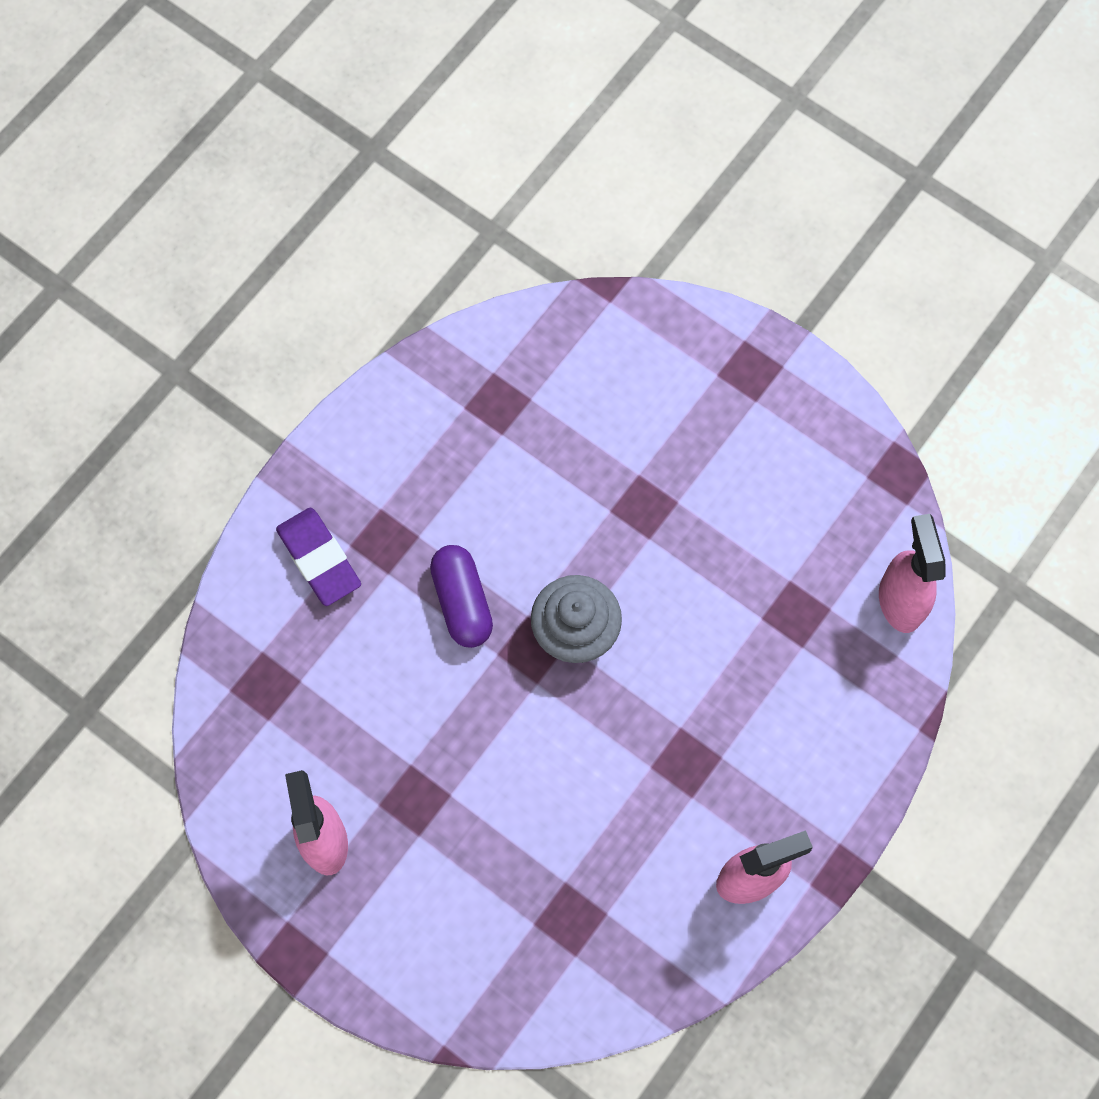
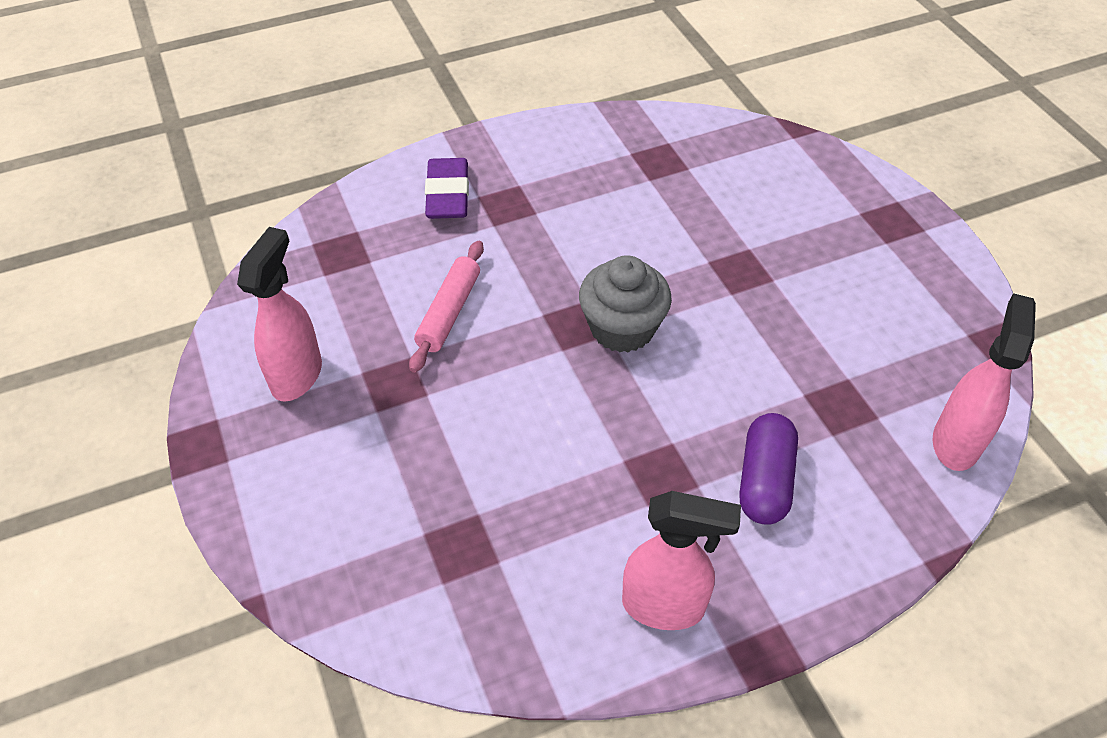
camera: 30 degrees right, 20 degrees down
(412, 699) = (449, 312): none -> pink rolling pin
(462, 602) = (539, 267): purple capsule -> purple capsule (765, 481)

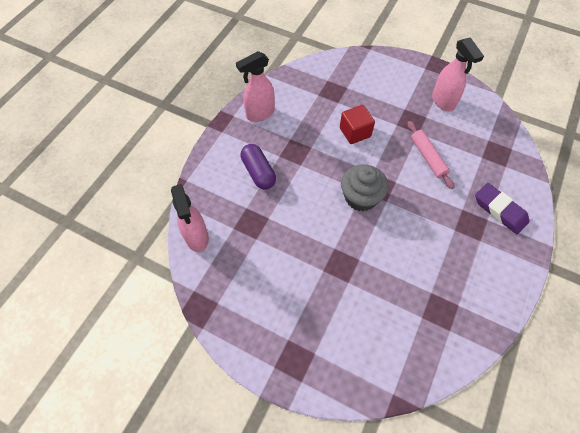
camera: 140 degrees right, 10 degrees up
(515, 431) = (355, 132): none -> red cube

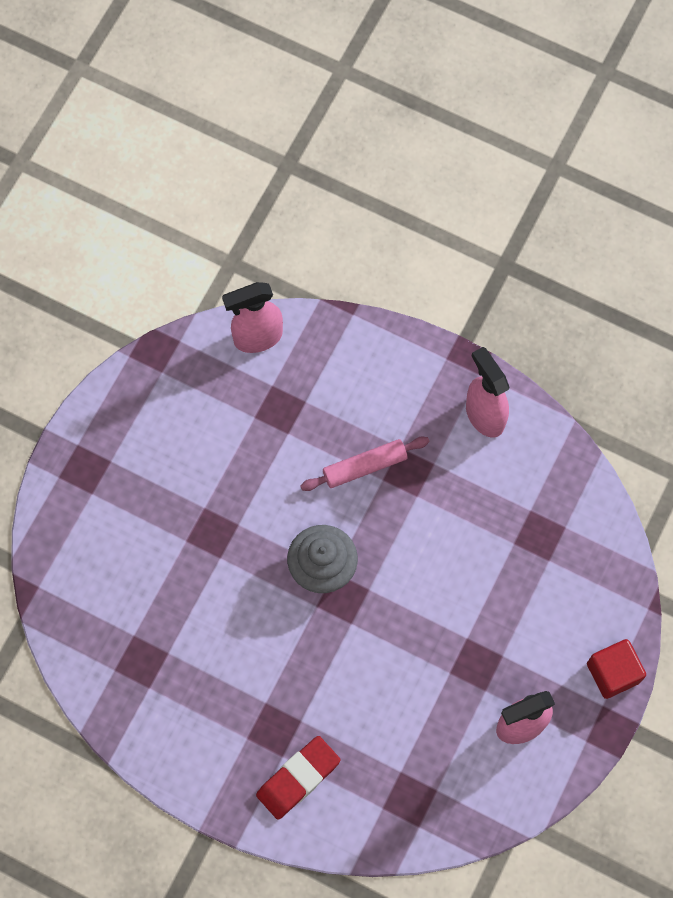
camera: 90 degrees right, 10 degrees up
(258, 172) = (368, 416): purple capsule -> none
(355, 132) = (448, 567): red cube -> red cube (613, 673)
(428, 157) = (398, 681): pink rolling pin -> pink rolling pin (365, 467)
(499, 210) = (298, 778): purple eraser -> red eraser

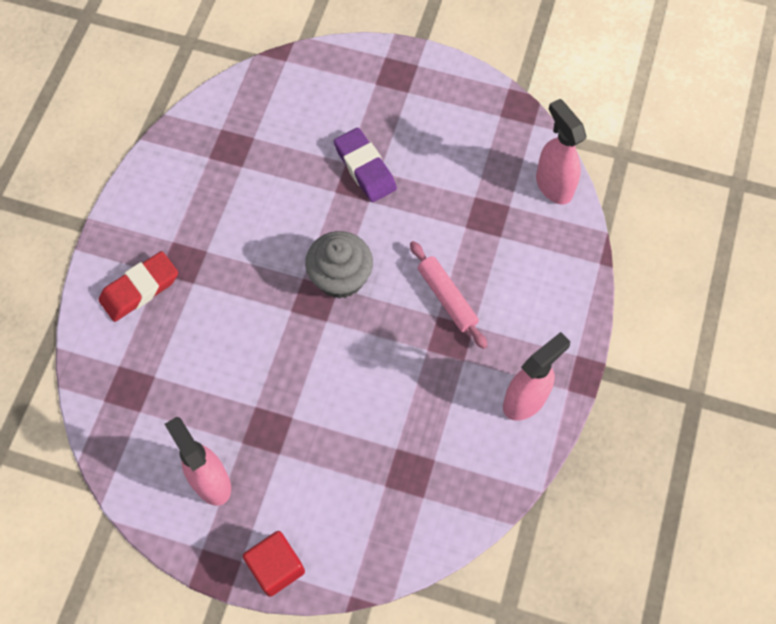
camera: 80 degrees right, 5 degrees down
(198, 522) = (365, 168): none -> purple eraser
(298, 778) = (140, 289): red eraser -> red eraser turned 75 degrees counterclockwise

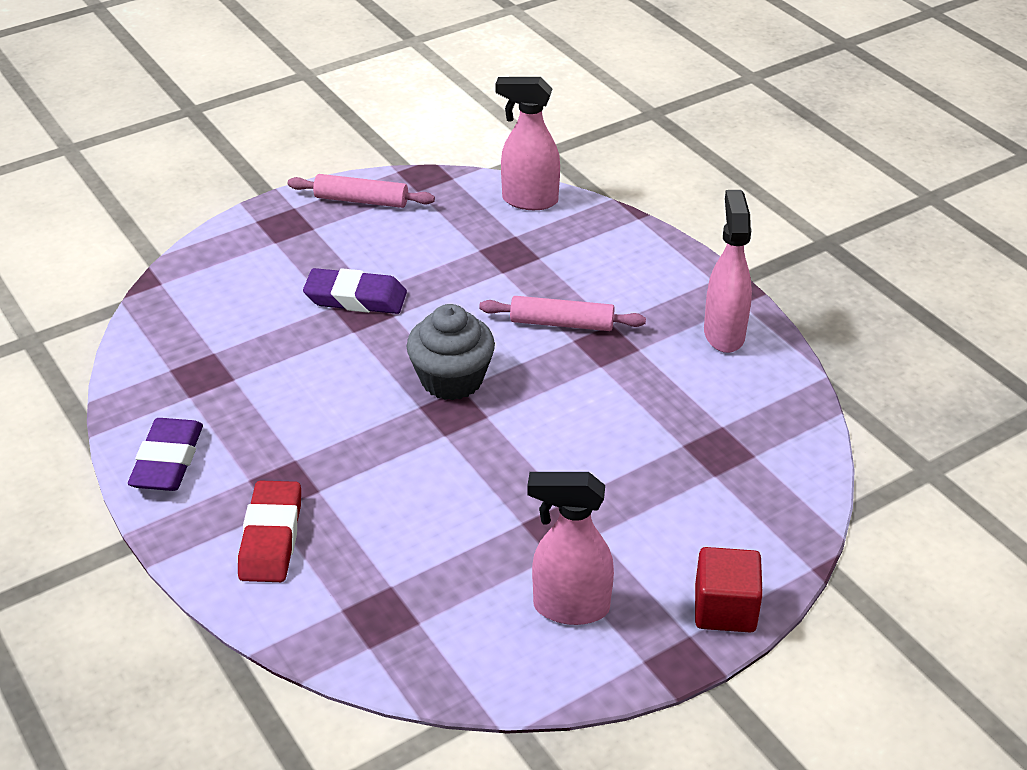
camera: 50 degrees left, 25 degrees down
(152, 191) = (168, 461): none -> purple eraser
(459, 94) = (361, 200): none -> pink rolling pin

